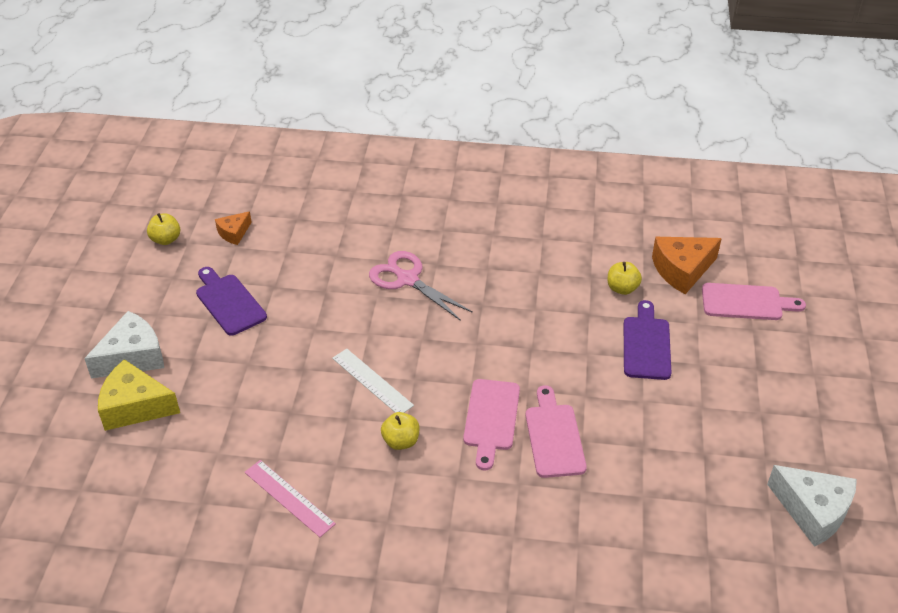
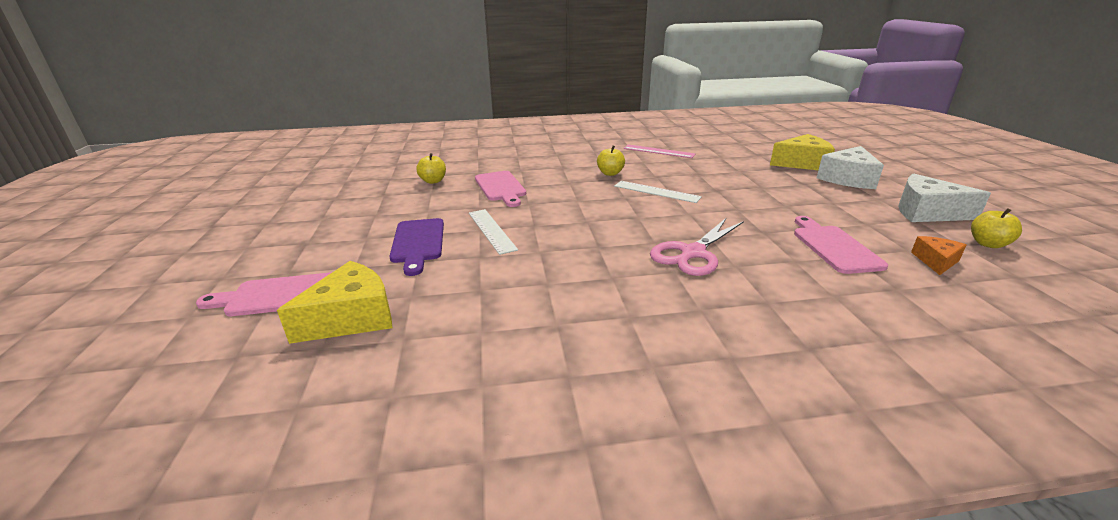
camera: 165 degrees right, 15 degrees down
(229, 302) = (836, 213): purple cutting board -> none
(408, 279) = (693, 253): pink scissors -> pink scissors turned 105 degrees clockwise
(491, 419) = (552, 188): pink cutting board -> pink cutting board (834, 247)
(575, 349) = (491, 230): none -> white ruler
(622, 288) = (440, 284): yellow apple -> yellow apple (433, 181)
(682, 270) = (352, 317): orange cheese -> yellow cheese
(813, 511) = (313, 184): white cheese -> white cheese (926, 212)

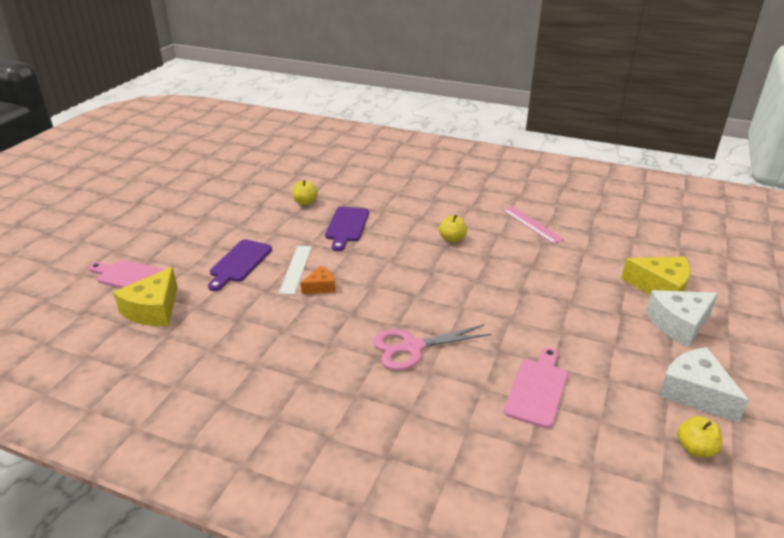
camera: 30 degrees right, 5 degrees up
(352, 317) = (153, 310): yellow cheese -> yellow cheese turned 120 degrees clockwise
(500, 187) = (346, 226): pink cutting board -> purple cutting board
(656, 191) = (465, 274): white ruler -> none
(936, 261) = (608, 441): orange cheese -> orange cheese (321, 287)

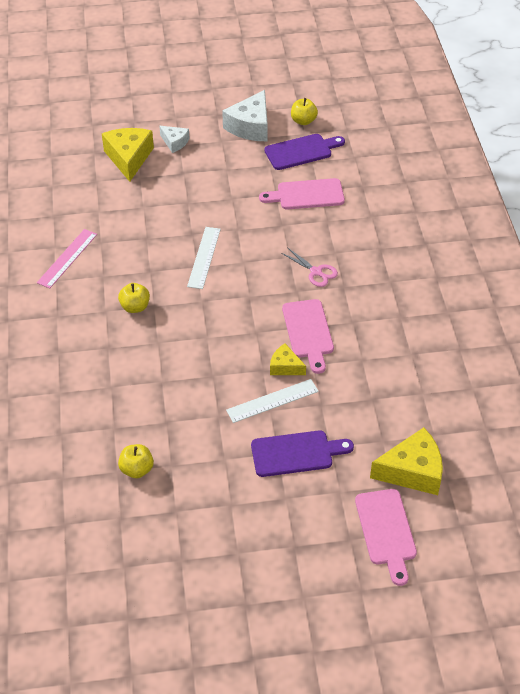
camera: 120 degrees left, 15 degrees up
(321, 287) = (285, 367): orange cheese -> yellow cheese
(344, 313) = (308, 332): none -> pink cutting board
(346, 226) = (166, 402): purple cutting board -> purple cutting board (301, 151)
(412, 347) = (316, 272): pink scissors -> pink scissors, size x0.61
(484, 288) = (204, 257): none -> white ruler
(679, 324) = (175, 142): white cheese -> white cheese, size x0.56

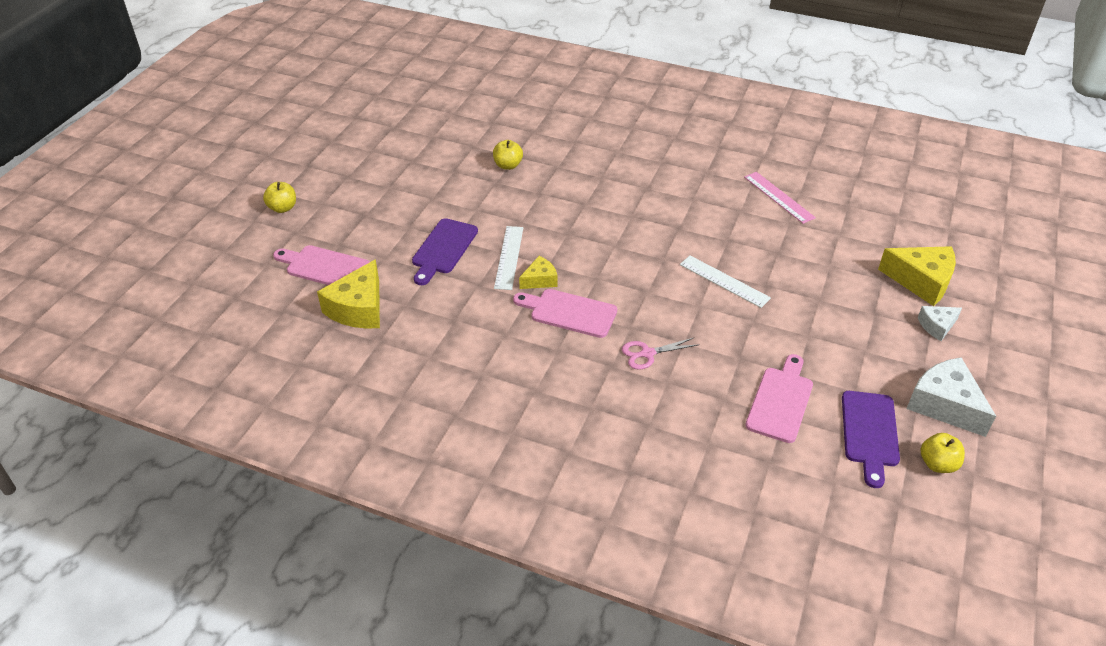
camera: 120 degrees right, 5 degrees down
(135, 307) = (685, 217): yellow apple -> yellow apple (282, 208)

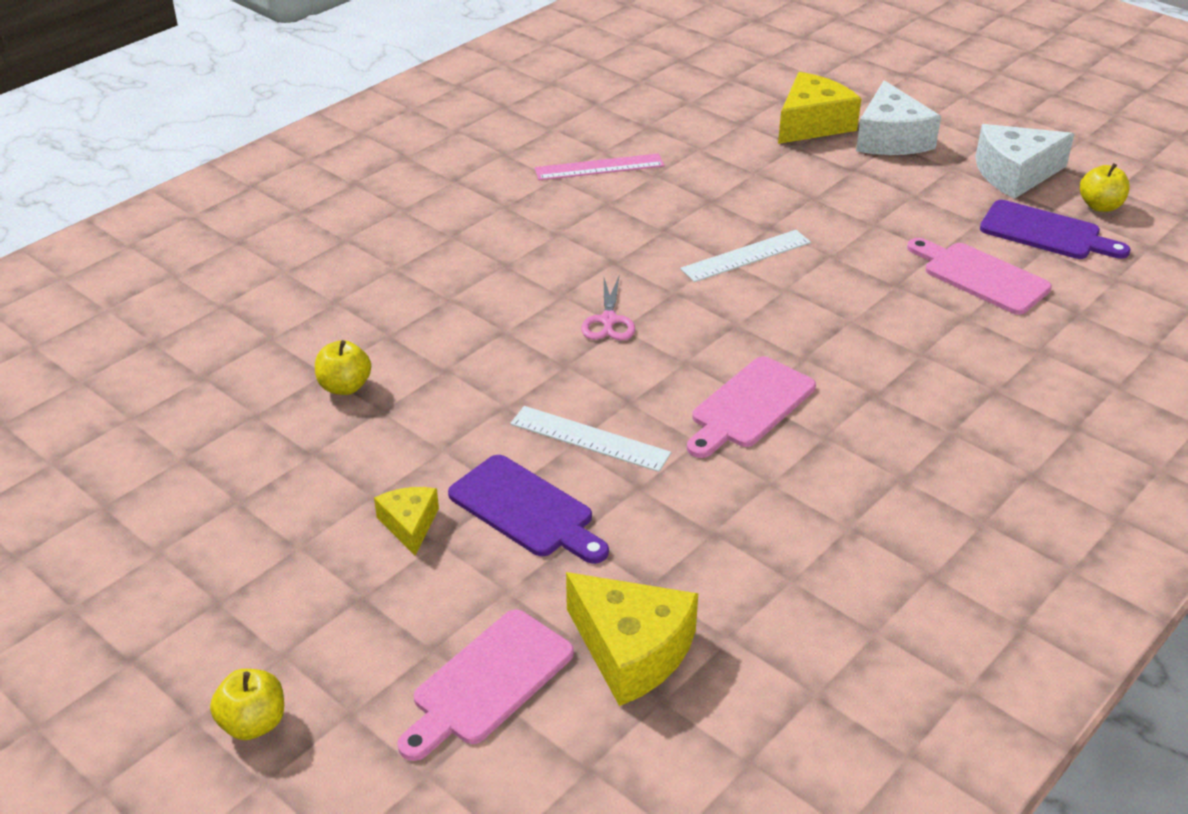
camera: 70 degrees left, 5 degrees down
(540, 280) = (662, 418): yellow cheese -> yellow cheese (409, 525)
(647, 353) = (862, 356): pink scissors -> pink scissors (608, 320)
(937, 326) = (891, 139): white cheese -> white cheese, size x1.79

